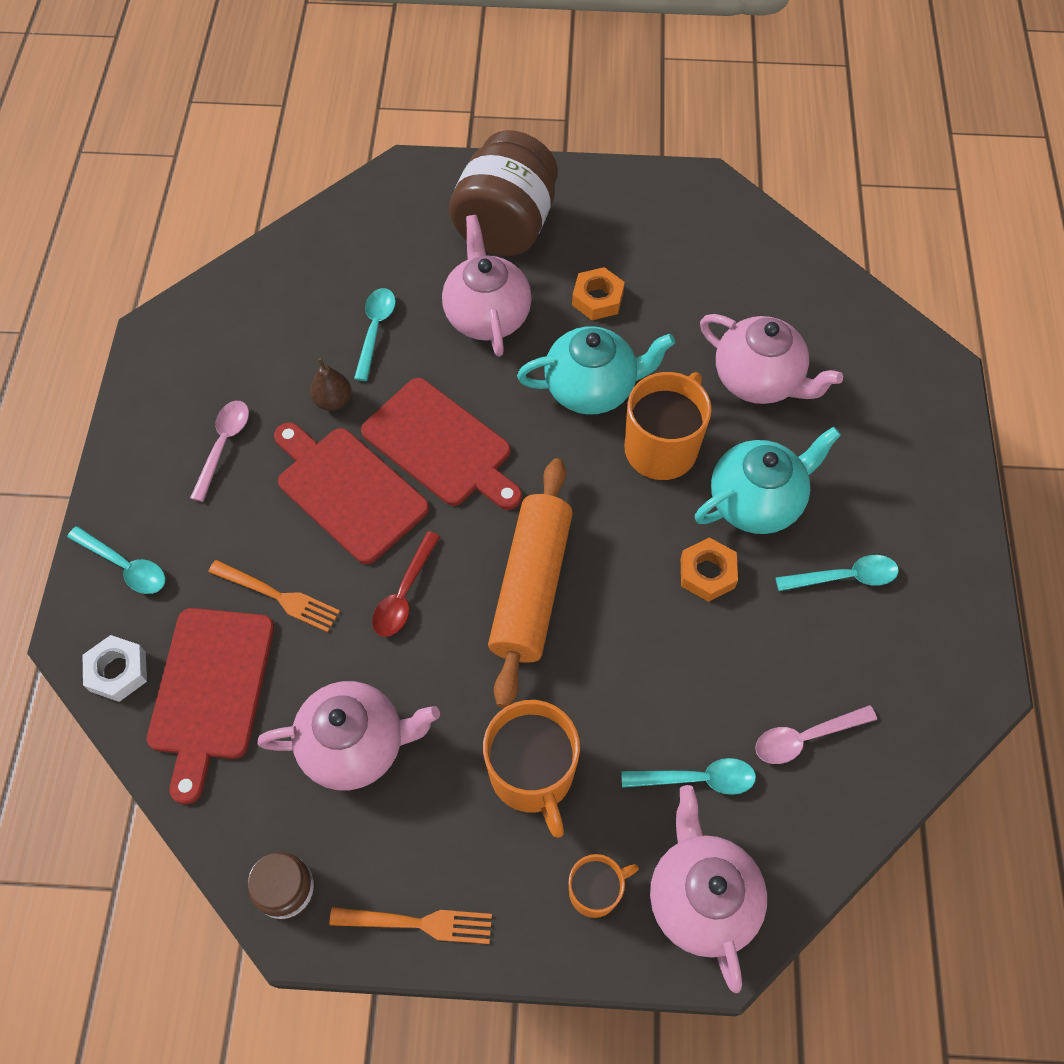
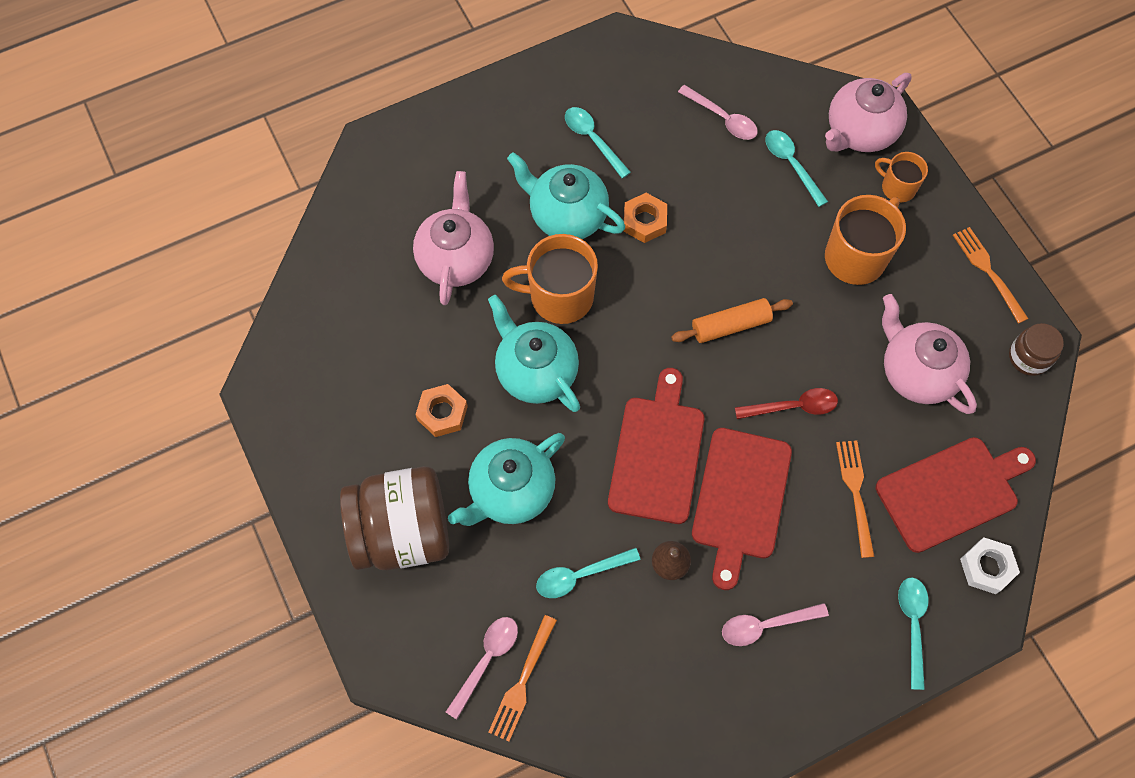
camera: 120 degrees left, 5 degrees up
(321, 250) = (522, 681): none -> orange fork
(357, 235) = (487, 660): none -> pink spoon
(487, 315) = (510, 492): pink teapot -> turquoise teapot
(531, 587) = (730, 325): orange rolling pin -> orange rolling pin, size x0.58

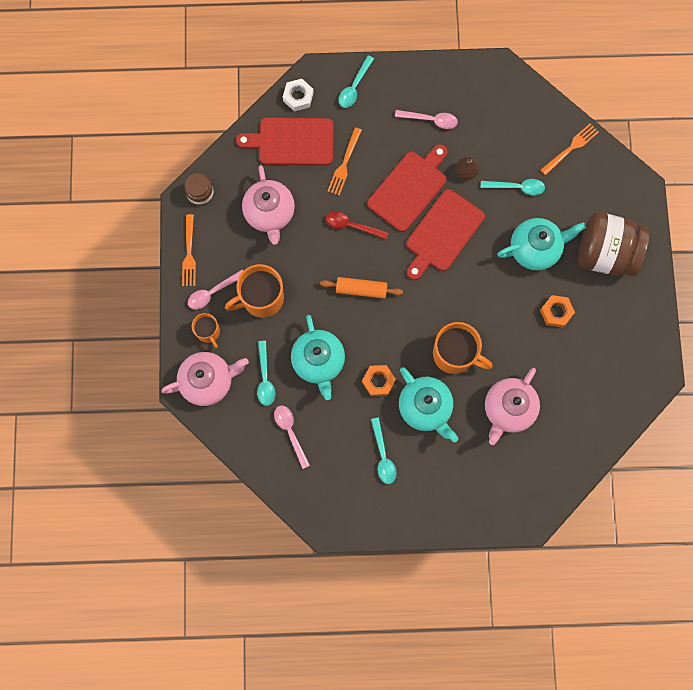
camera: 155 degrees left, 10 degrees up
(487, 660) = (585, 166): pink spoon -> pink spoon (212, 292)
(535, 371) = (490, 313): turquoise teapot -> turquoise teapot (319, 362)

